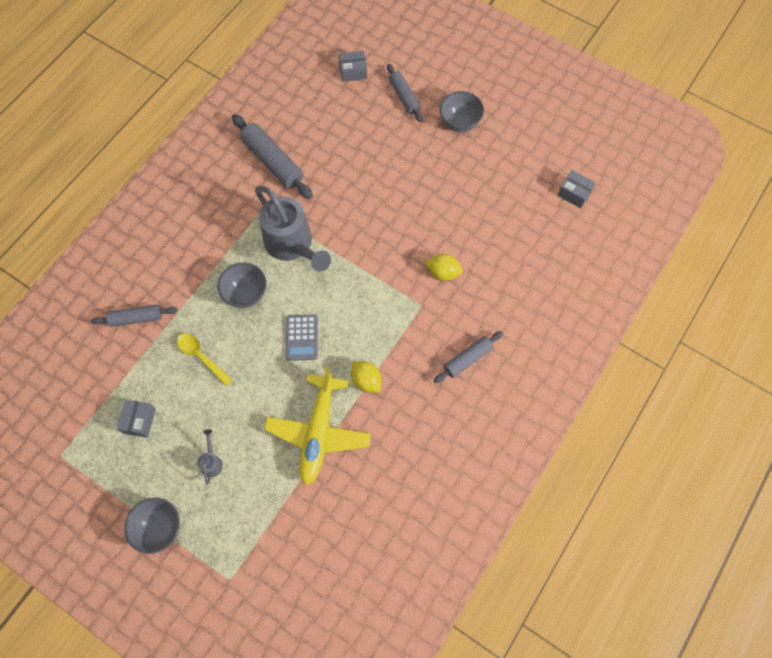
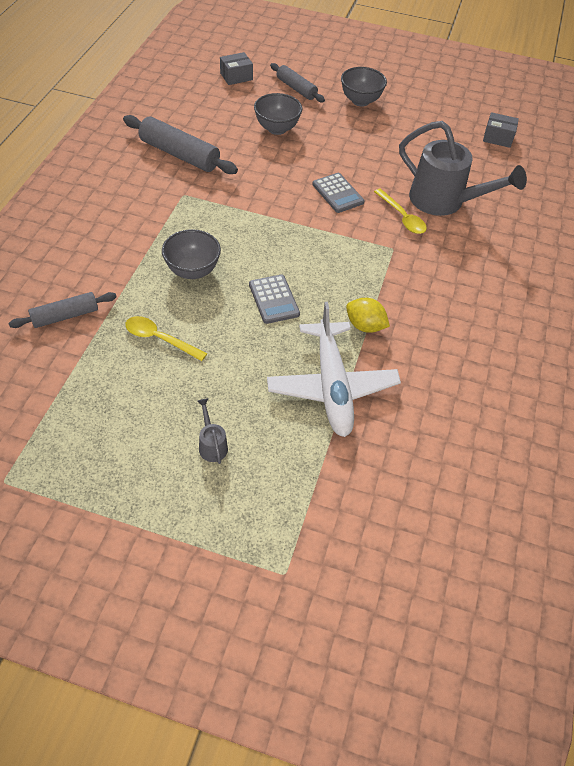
camera: 20 degrees left, 15 degrees down
(139, 421) = (102, 420): grey box -> none
(159, 528) = (168, 535): grey bowl -> grey bowl (277, 129)
(292, 245) = (229, 219): grey watering can -> grey watering can (444, 201)
(318, 432) = (332, 386): yellow plane -> white plane
(396, 233) = (337, 193): none -> grey calculator
(443, 272) = (402, 217): yellow lemon -> yellow spoon
(467, 359) = (465, 286): grey rolling pin -> none

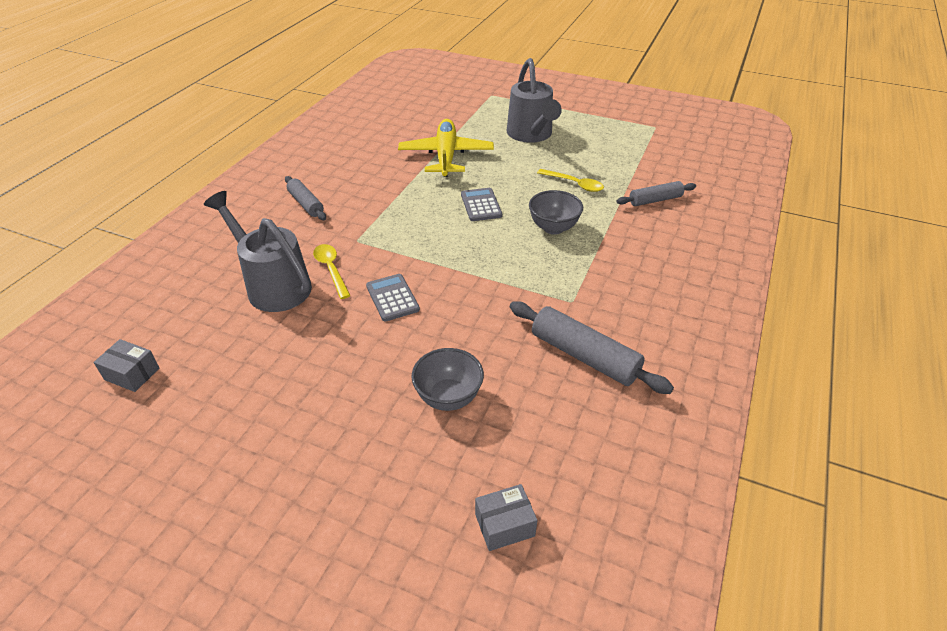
camera: 170 degrees left, 10 degrees down
(212, 445) = (531, 135): grey watering can -> grey watering can, size x2.48
(296, 89) = (400, 488): grey rolling pin -> grey rolling pin (306, 204)
(332, 386) = (446, 156): white plane -> yellow plane
(360, 101) = (299, 455): grey bowl -> none
(365, 326) = (408, 186): yellow lemon -> none

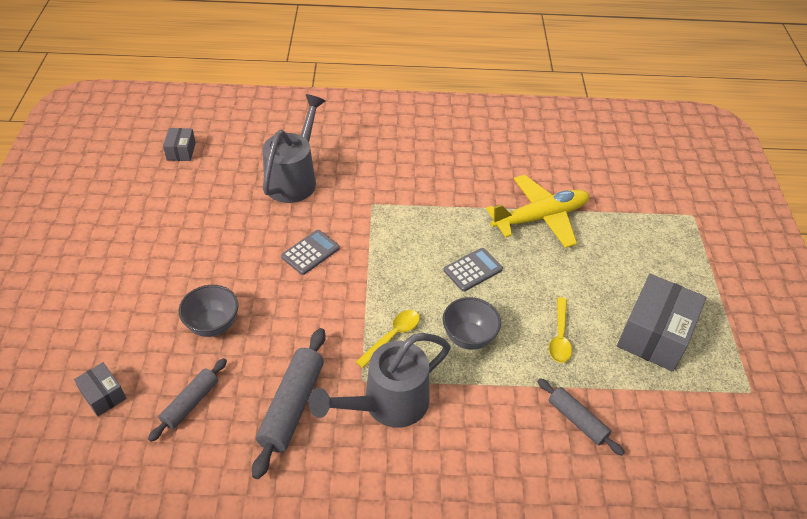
camera: 65 degrees right, 5 degrees up
(306, 204) = (404, 154): grey rolling pin -> grey rolling pin (190, 403)
(331, 269) = (328, 203): yellow spoon -> yellow spoon (393, 336)
(531, 135) = (633, 273): grey watering can -> grey watering can (387, 404)
(592, 145) = (654, 335): none -> grey box

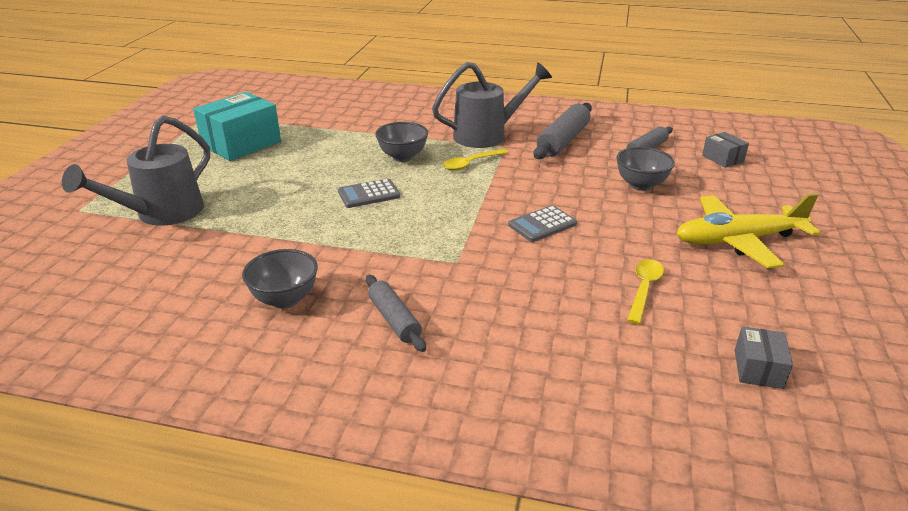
camera: 165 degrees left, 15 degrees down
(294, 179) = (561, 304): grey watering can -> grey watering can (161, 214)
(472, 159) = (285, 299): none -> grey bowl
(540, 217) = (256, 226): yellow plane -> yellow plane (737, 240)
(559, 337) = (323, 150): yellow spoon -> yellow spoon (644, 289)
(577, 420) = (348, 117): grey rolling pin -> grey rolling pin (394, 320)
(654, 335) = (241, 144): grey box -> turquoise box

